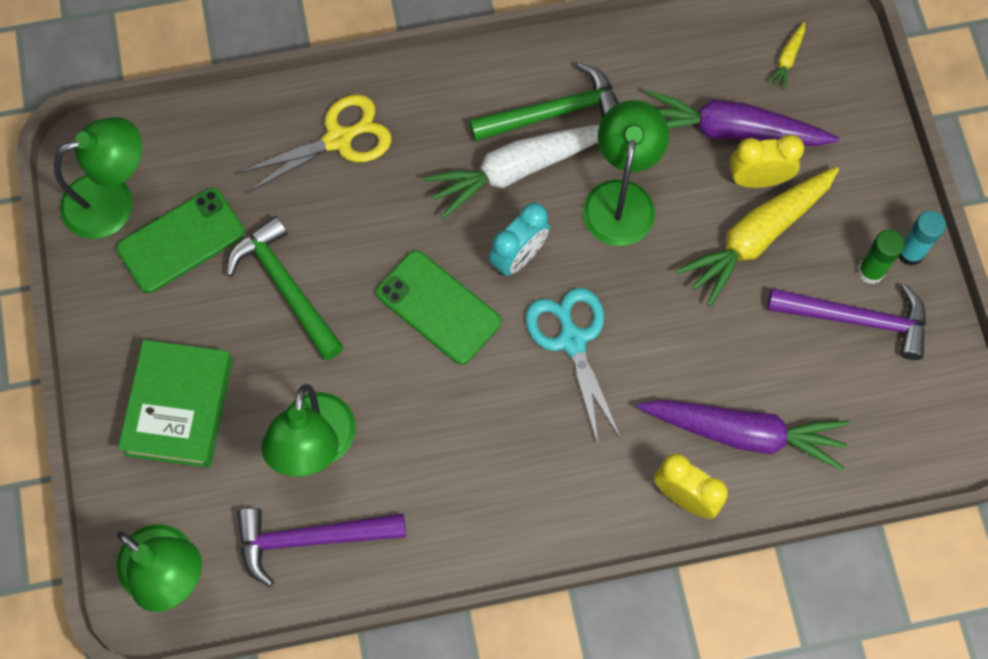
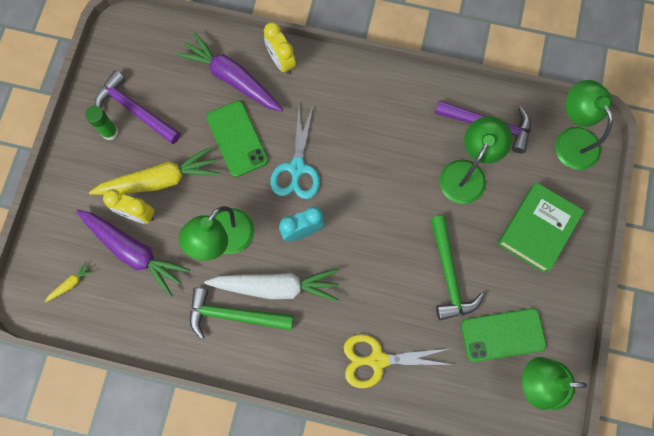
camera: 155 degrees left, 5 degrees up
(438, 307) = (364, 221): green phone -> green phone (237, 139)
(910, 253) = (81, 132): turquoise glue stick -> none

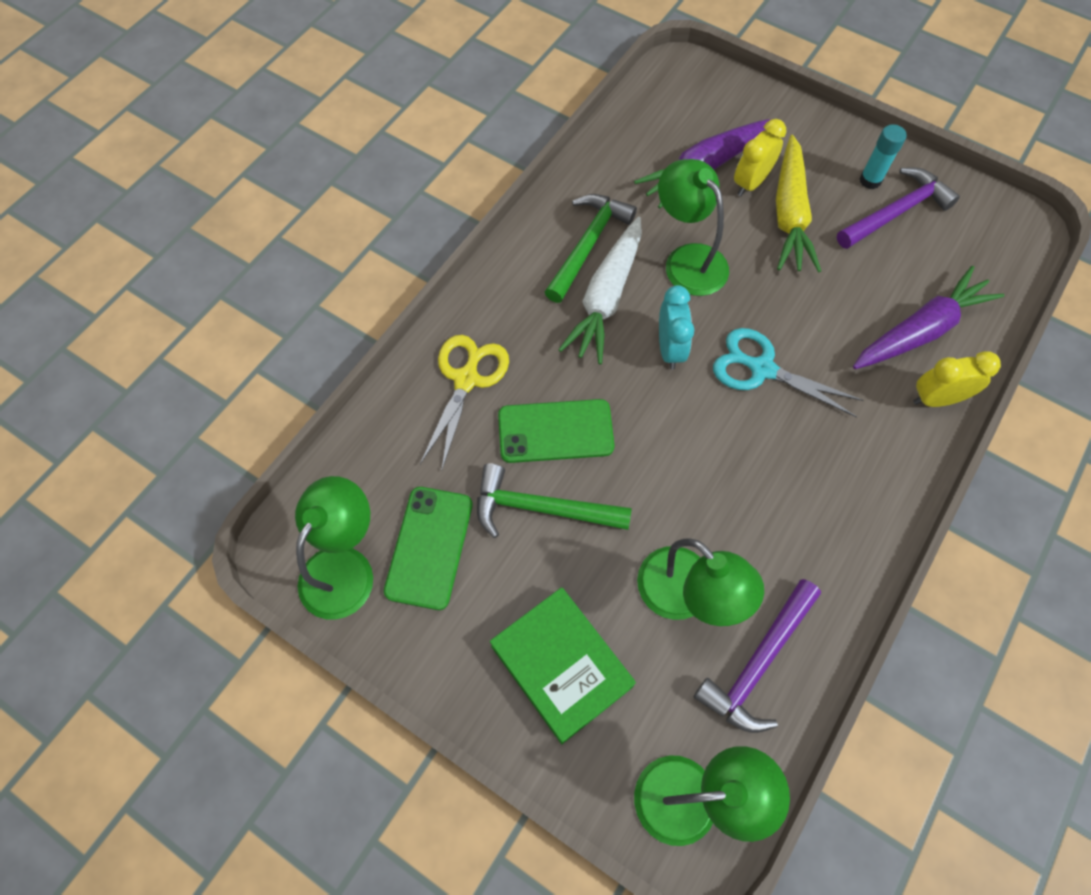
camera: 110 degrees right, 10 degrees down
(71, 284) = (686, 106): yellow carrot -> none
(110, 132) = (870, 180): green glue stick -> turquoise glue stick
(237, 139) = (825, 311): green phone -> green phone (555, 431)

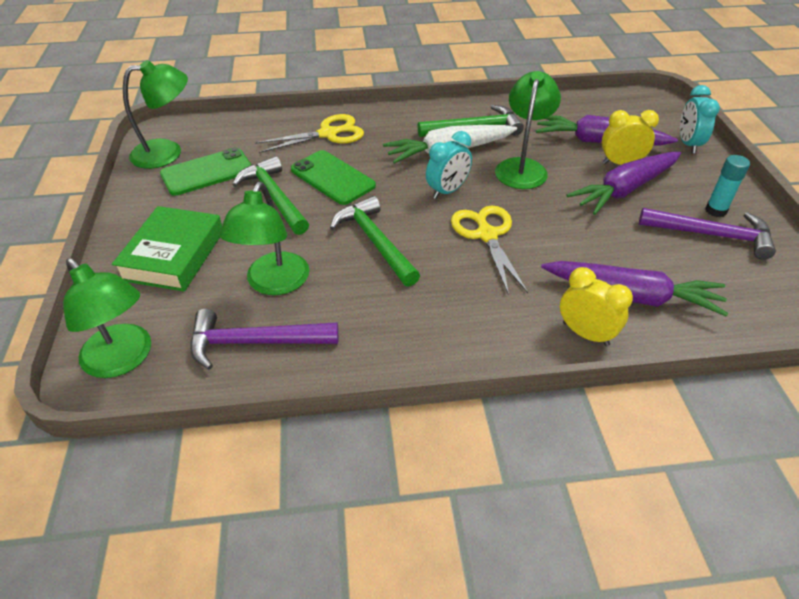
camera: 50 degrees right, 20 degrees down
(695, 466) = (375, 242): none -> green hammer
(761, 369) = (486, 235): turquoise scissors -> yellow scissors
(769, 111) = (688, 144): none -> turquoise clock
(789, 215) = (624, 190): yellow carrot -> purple carrot

